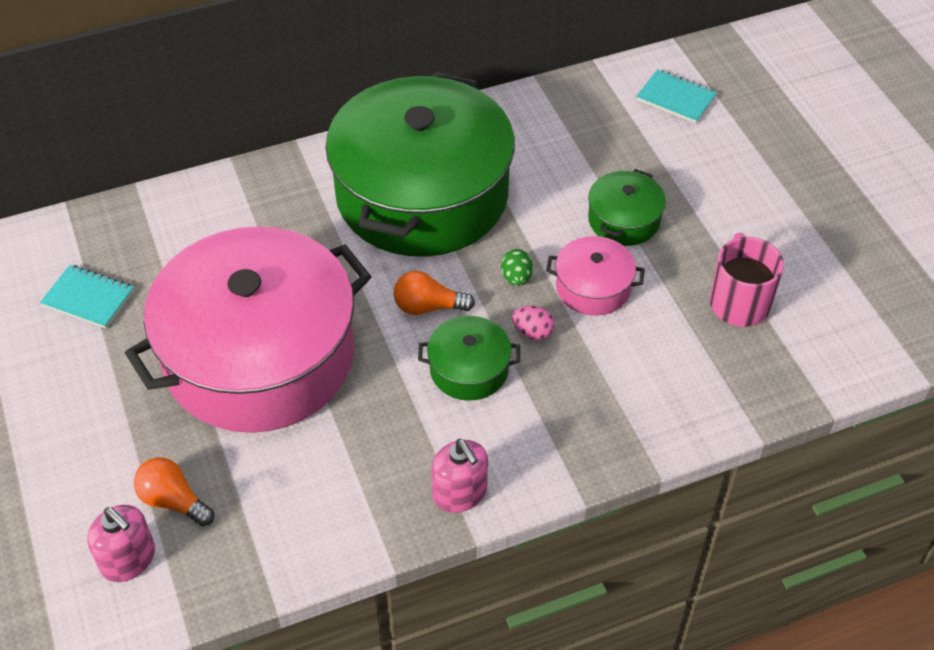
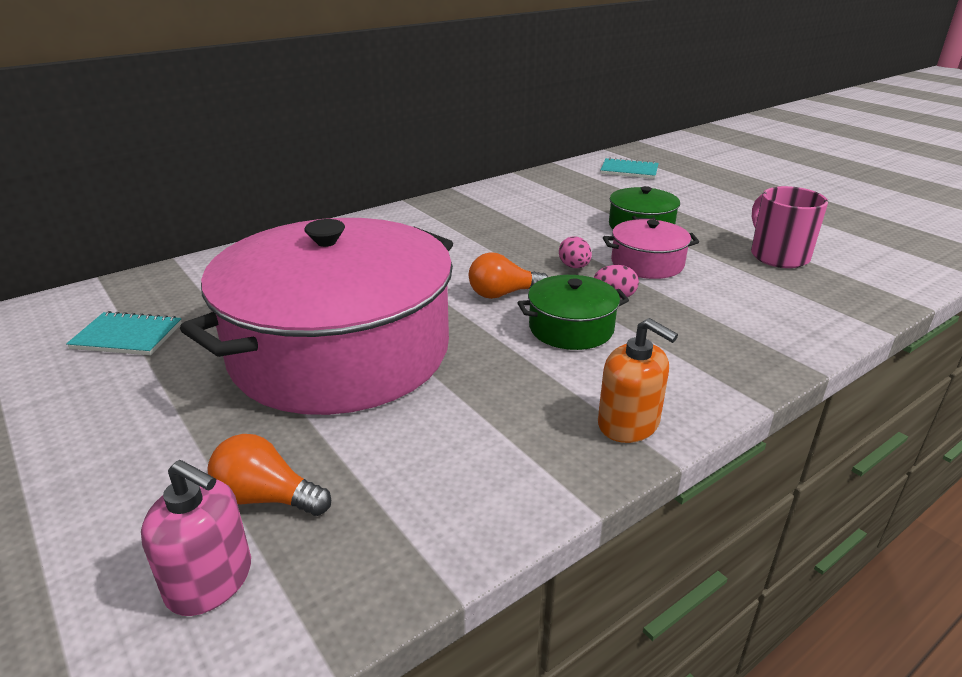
camera: 15 degrees left, 20 degrees down
(422, 194) = (457, 233): green pot -> none
(460, 493) = (628, 424): pink soap dispenser -> orange soap dispenser
(516, 278) = (574, 267): green egg -> pink egg

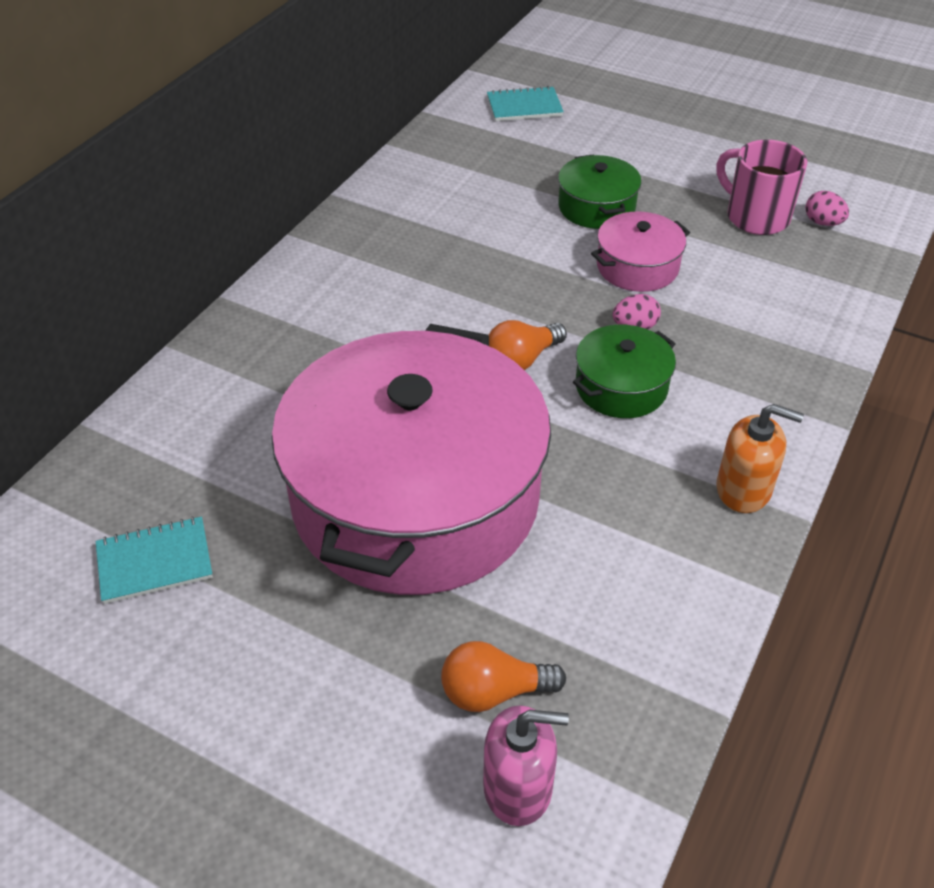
camera: 25 degrees left, 15 degrees up
(574, 267) = (567, 294): pink egg -> pink egg (822, 223)

